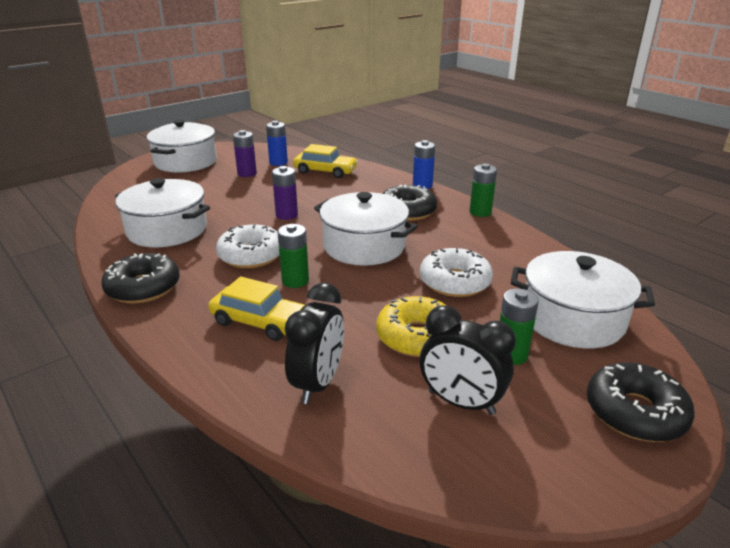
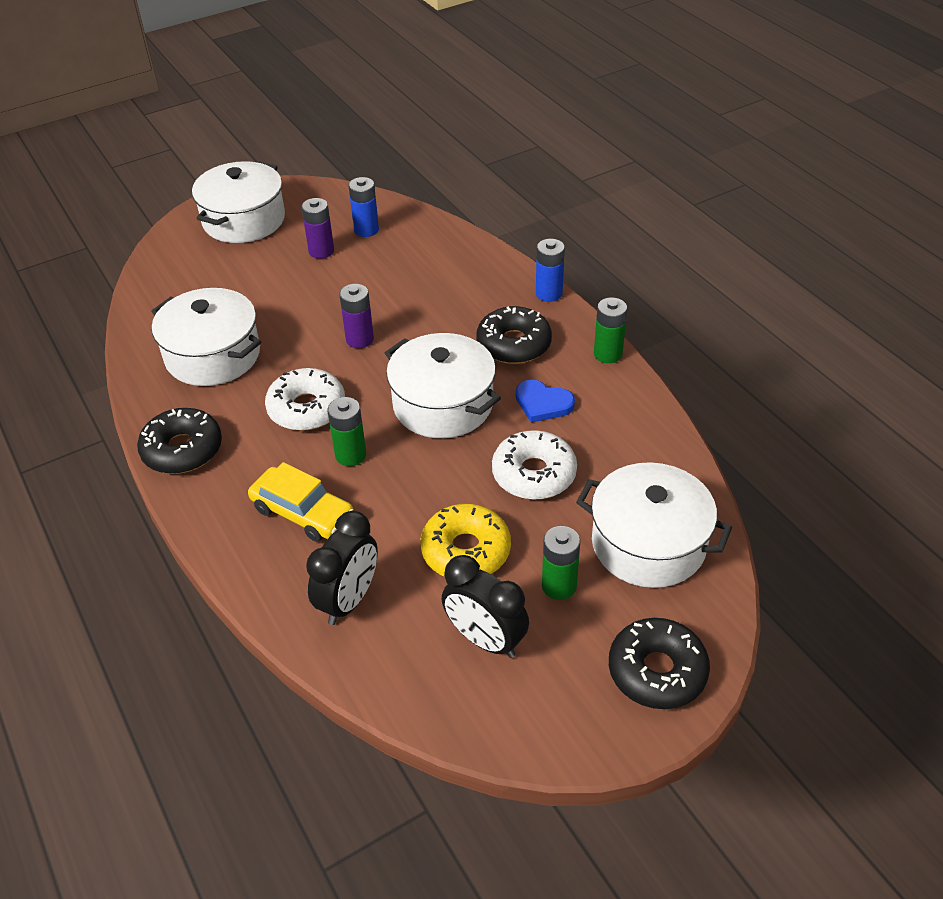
camera: 10 degrees right, 15 degrees up
(325, 171) = (426, 254): yellow car -> none
(443, 241) = (543, 403): none -> blue heart

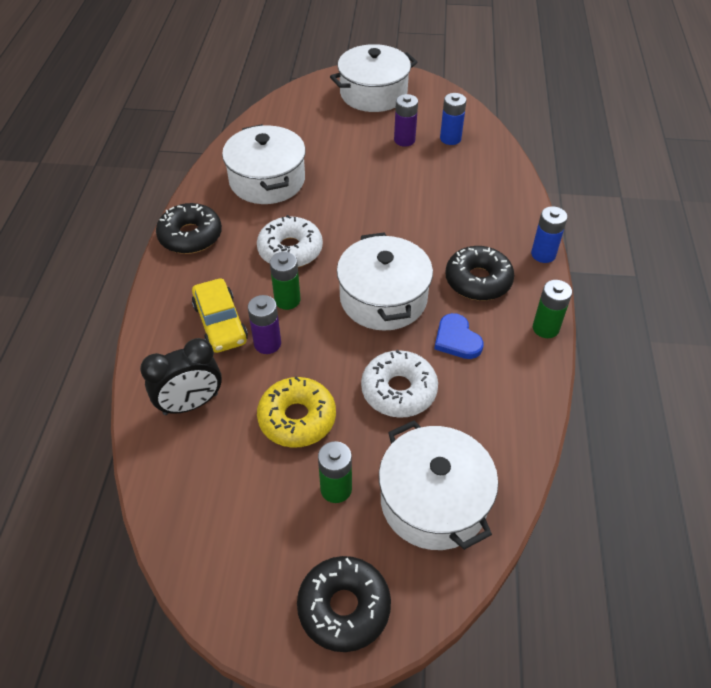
camera: 35 degrees right, 5 degrees up
(359, 339) = (371, 218): purple battery -> purple battery (267, 343)
(485, 640) = (248, 494): black clock -> none

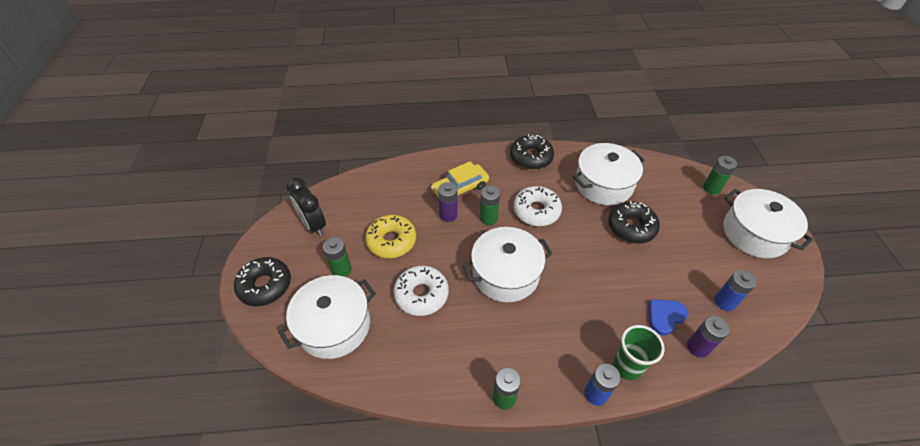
camera: 80 degrees right, 0 degrees up
(191, 404) = (396, 189): black clock -> black clock (313, 225)
(304, 101) = (711, 188): none -> green battery
(404, 140) = (701, 265): purple battery -> purple battery (698, 347)
(457, 339) = (476, 328): blue heart -> blue heart (665, 316)
(478, 280) = (544, 339): black donut -> black donut (631, 227)
(514, 224) = (627, 366): none -> green cup

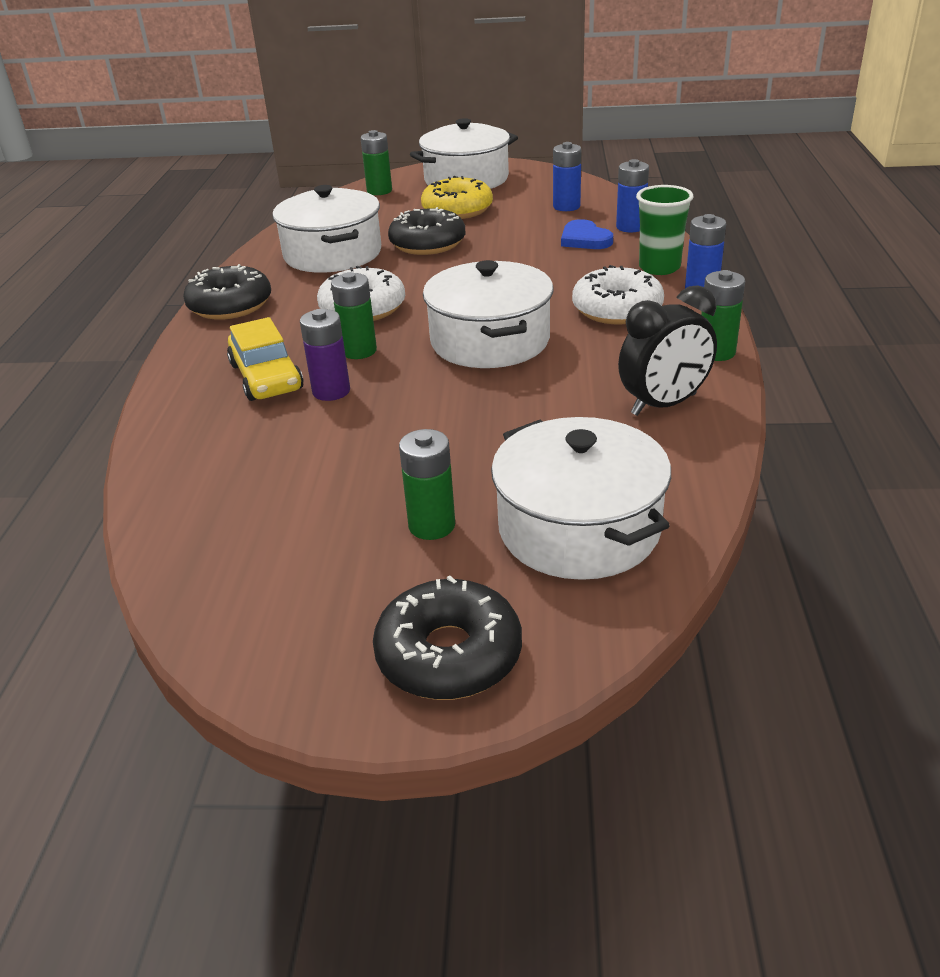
camera: 80 degrees left, 15 degrees down
(313, 225) = (274, 580): black clock -> black clock (664, 405)
(391, 241) = (373, 458): yellow donut -> yellow donut (457, 210)
(421, 294) = (517, 422): white donut -> white donut (617, 309)
(698, 347) = (630, 227): purple battery -> blue battery

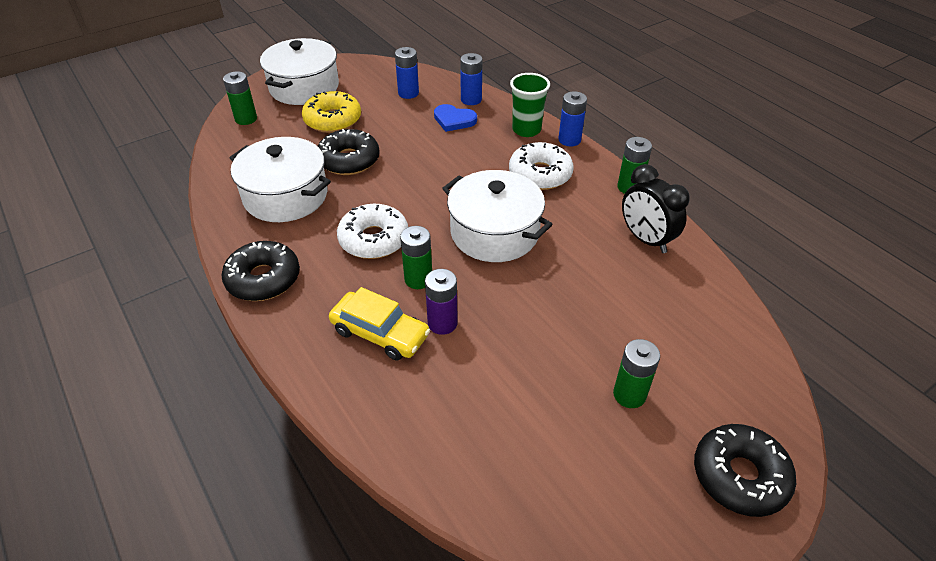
camera: 40 degrees left, 10 degrees up
(579, 528) = (702, 351): white pot -> none
(664, 405) = (645, 239): black clock -> black clock turned 120 degrees clockwise

